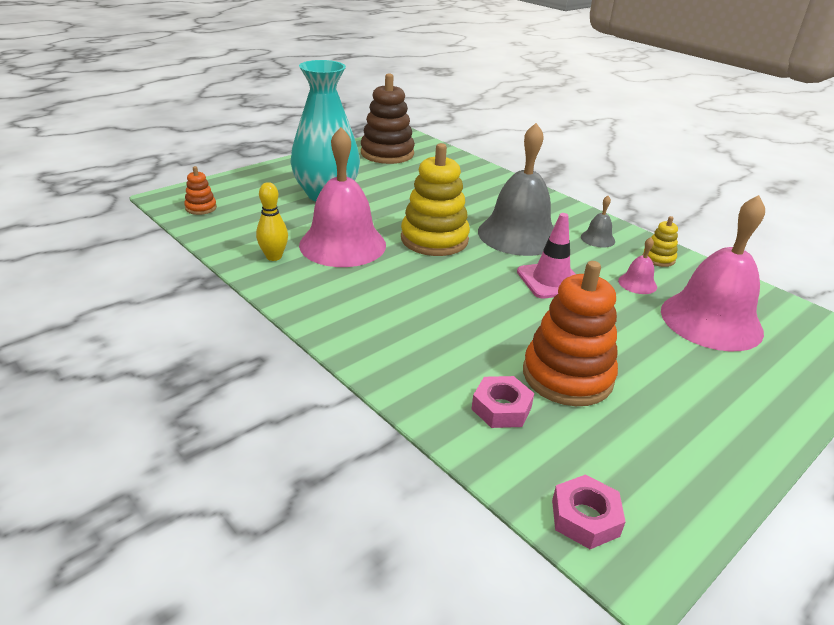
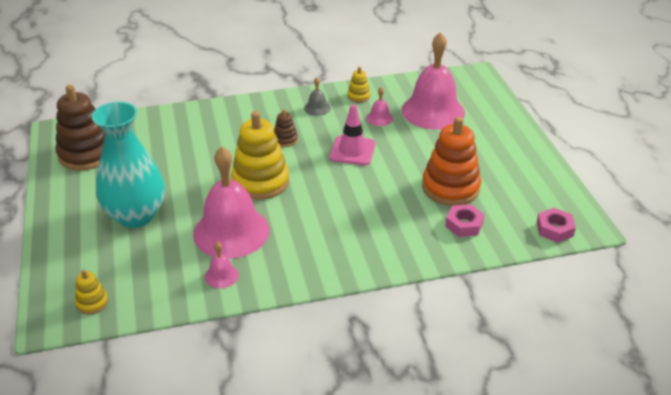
camera: 60 degrees left, 5 degrees up
(201, 208) = (92, 303): orange stacking toy -> yellow stacking toy
(274, 257) = (221, 276): yellow bowling pin -> pink bell
(518, 235) = (285, 140): grey bell -> brown stacking toy

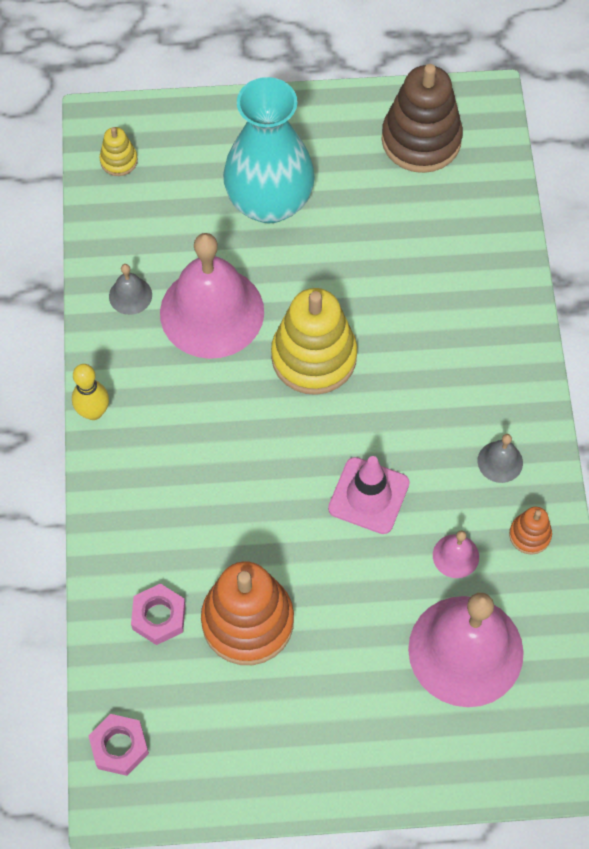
camera: 100 degrees right, 25 degrees up
(221, 276) = (130, 295): pink bell -> grey bell
(285, 140) = (415, 402): brown stacking toy -> none
(324, 280) = (93, 412): none -> yellow bowling pin
(358, 96) = (529, 535): yellow stacking toy -> orange stacking toy

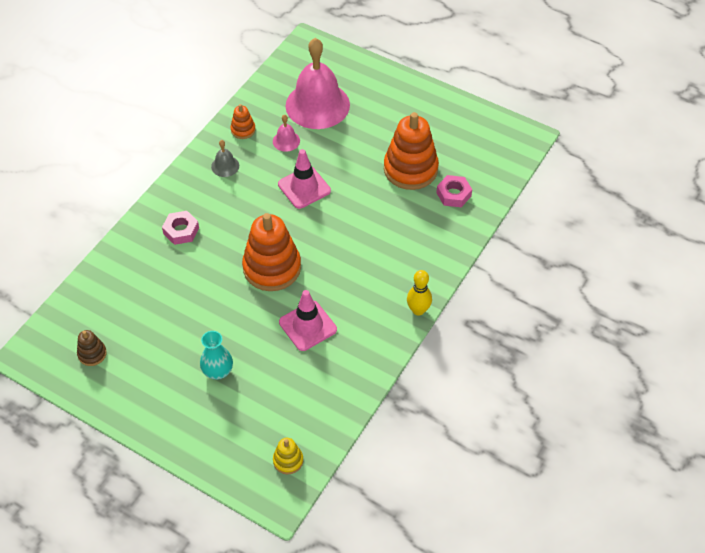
camera: 145 degrees left, 10 degrees down
(119, 747) = (511, 154): pink nut -> pink nut (181, 231)
(130, 295) = (348, 364): grey bell -> none
(212, 312) = (307, 326): pink bell -> pink traffic cone
(269, 202) = (218, 371): turquoise vase -> turquoise vase, size x0.48
(314, 357) = (272, 268): yellow stacking toy -> orange stacking toy
(421, 140) = (92, 354): brown stacking toy -> brown stacking toy, size x0.47

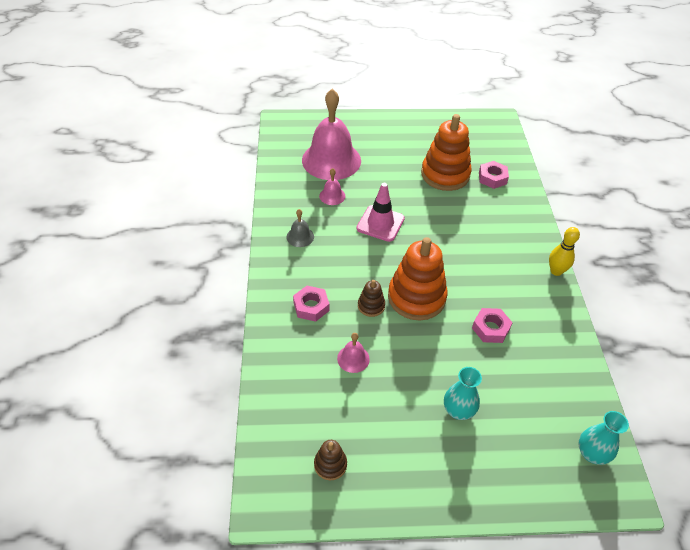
camera: 35 degrees left, 5 degrees down
(176, 289) = (353, 358): none -> pink bell
(228, 255) = (371, 306): none -> brown stacking toy
(243, 130) = (289, 203): orange stacking toy -> none
(288, 460) = (592, 453): yellow stacking toy -> turquoise vase
(307, 326) = (490, 328): pink traffic cone -> pink nut

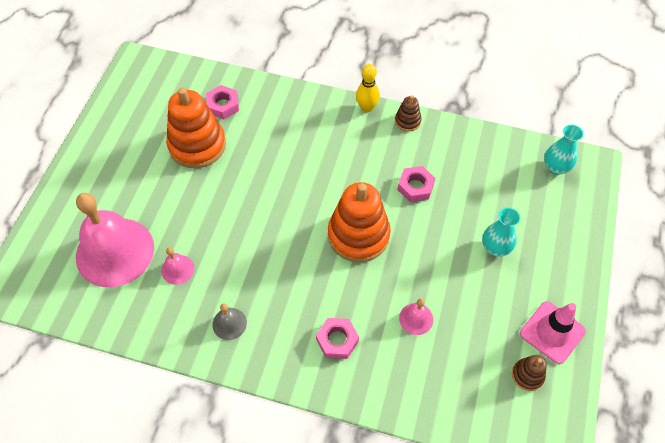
camera: 70 degrees left, 10 degrees up
(371, 306) = (355, 281): brown stacking toy -> brown stacking toy (407, 121)
(380, 223) = (244, 233): pink traffic cone -> pink traffic cone (552, 332)

